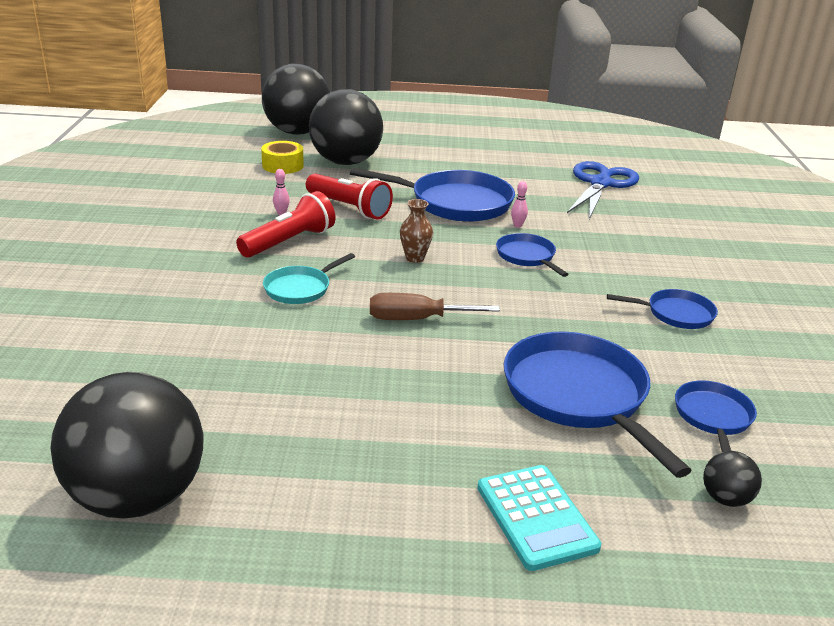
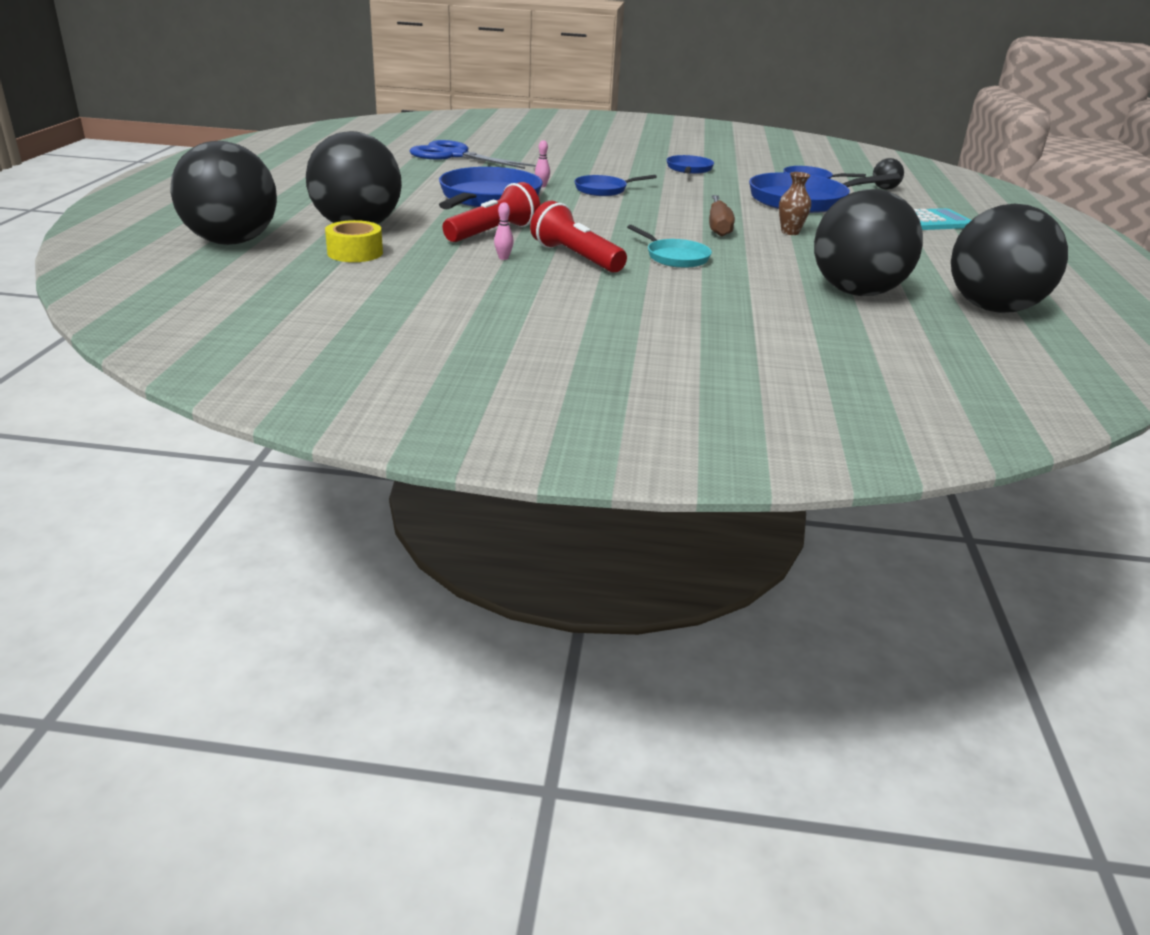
camera: 85 degrees left, 0 degrees up
(199, 391) = (856, 292): none -> black ball
(415, 258) = (609, 219): brown vase -> brown vase (790, 232)

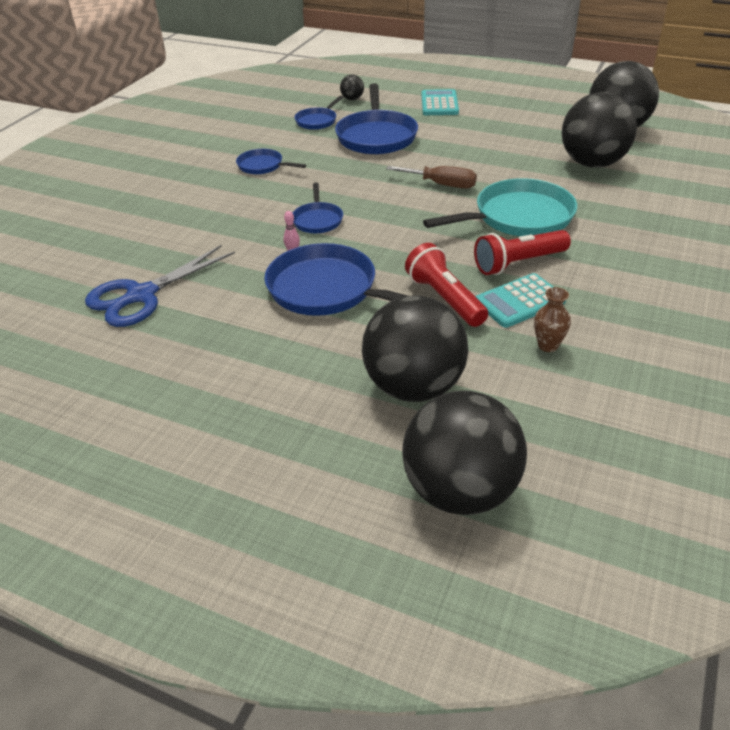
camera: 70 degrees left, 10 degrees up
(355, 253) = (502, 393): yellow tape -> none
(503, 258) = (519, 301): pink bowling pin -> turquoise calculator
(675, 257) = (518, 217): turquoise pan -> turquoise pan, size x1.88
(790, 232) = (458, 158): brown vase -> brown vase (548, 345)

